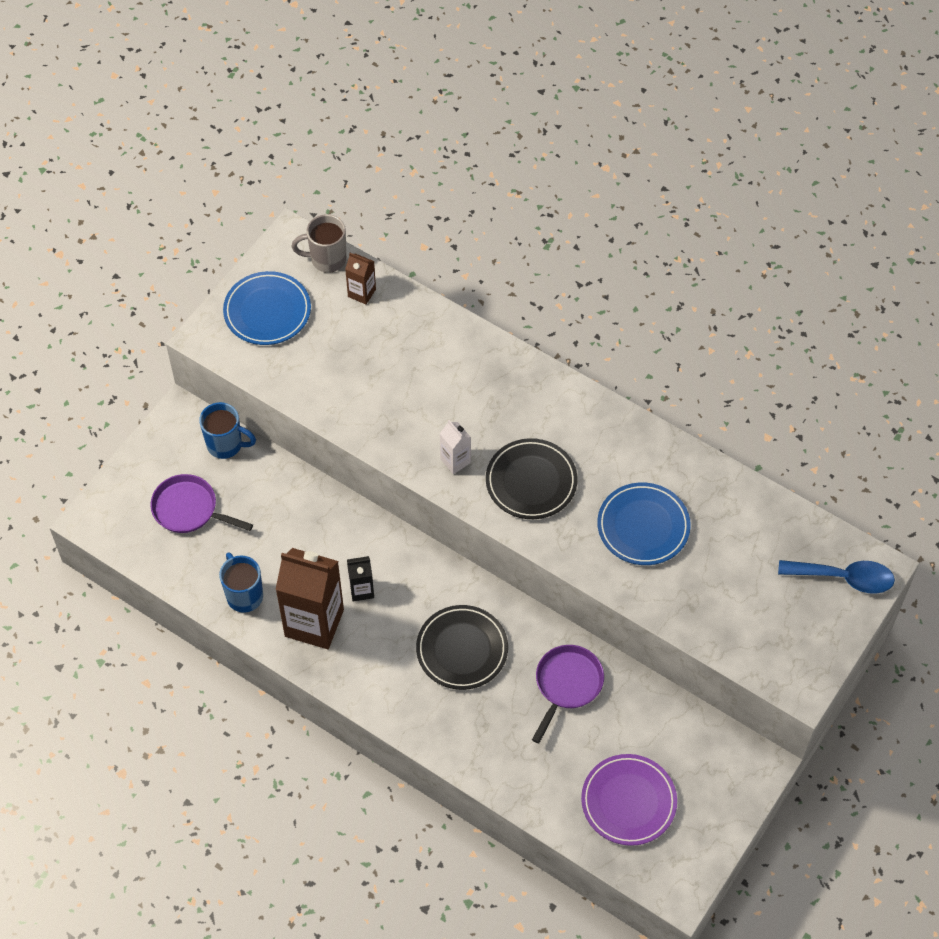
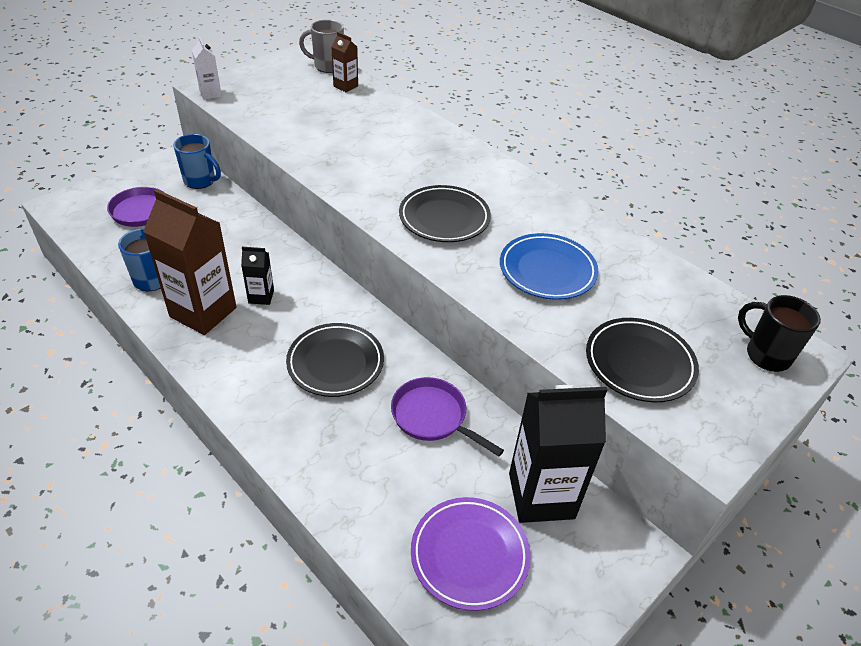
camera: 10 degrees right, 15 degrees down
(267, 311) = (264, 83): blue plate -> none
(455, 461) = (378, 191): white carton -> white carton (210, 94)
(567, 685) = (433, 417): purple pan -> purple pan turned 90 degrees counterclockwise
(675, 737) = (541, 495): none -> black carton
(738, 614) = (639, 363): none -> black plate
(844, 578) = (766, 355): blue spoon -> black mug

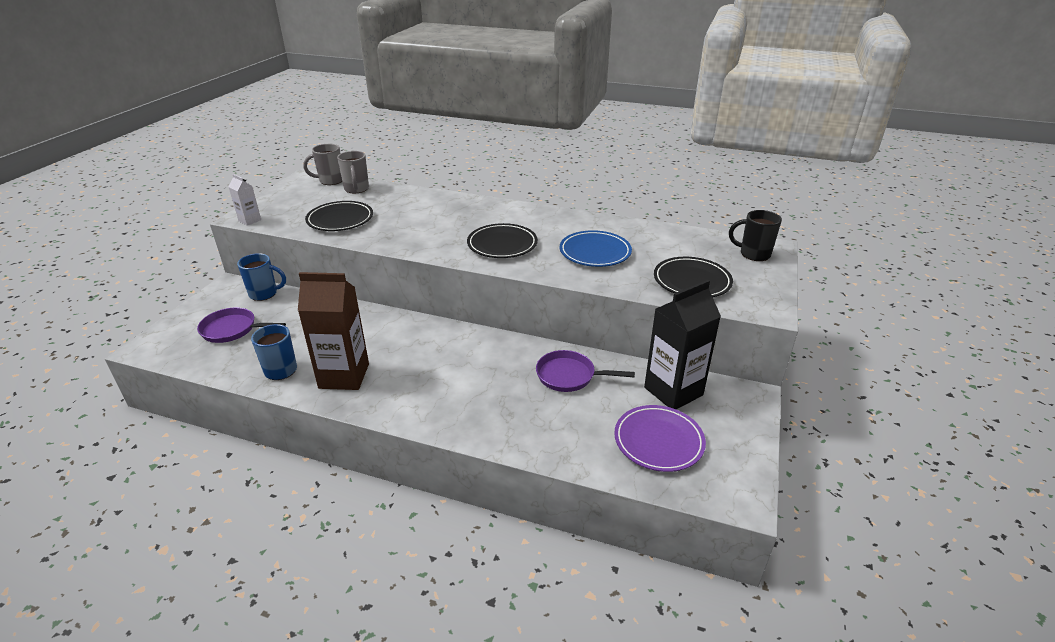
camera: 25 degrees left, 10 degrees down
(261, 296) = (382, 350): black carton -> none
(335, 363) = (475, 370): black plate -> black plate (340, 220)
(345, 86) = (356, 189): brown carton -> grey mug

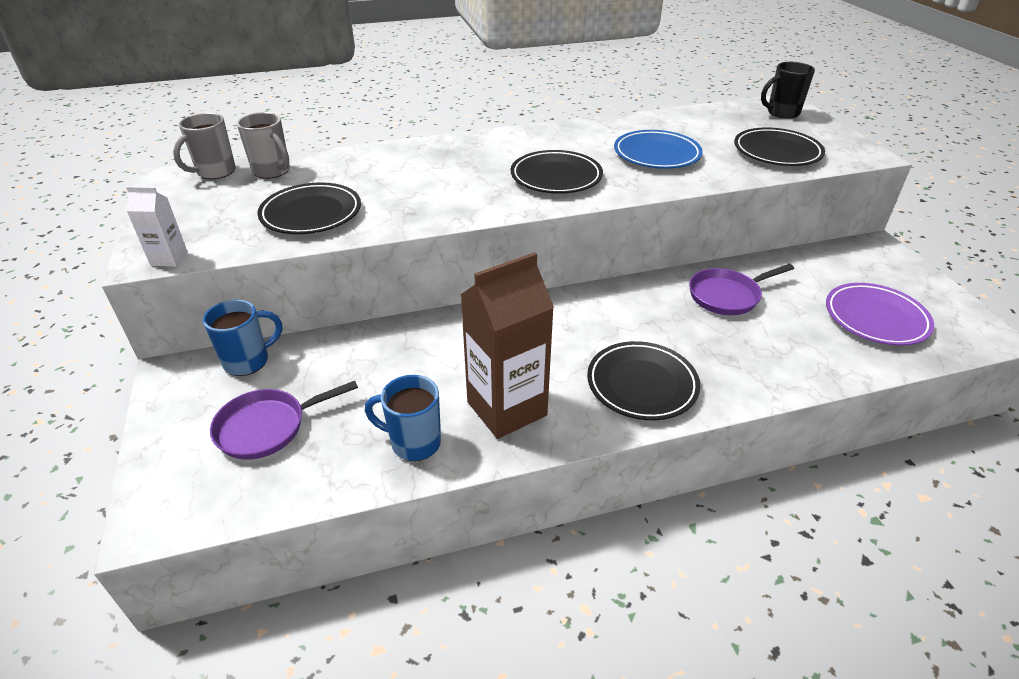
camera: 35 degrees left, 5 degrees up
(432, 400) = (642, 384): none -> black plate
(673, 391) = (824, 269): black carton -> none

